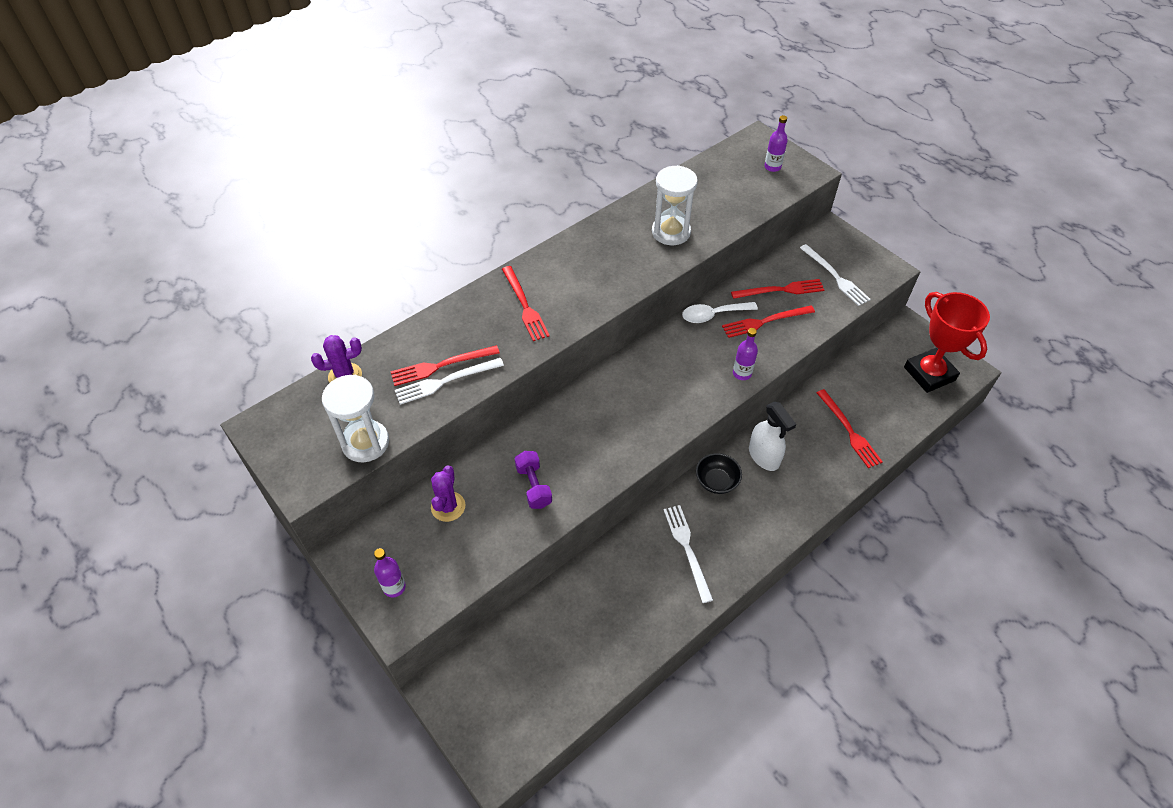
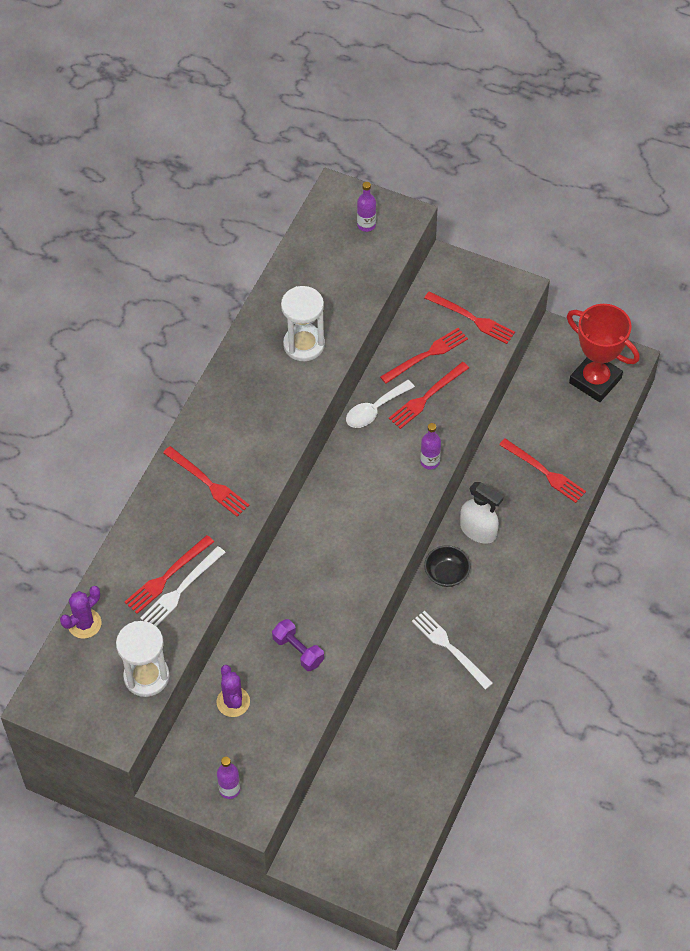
camera: 25 degrees left, 5 degrees up
(835, 277) = (472, 318): white fork -> red fork

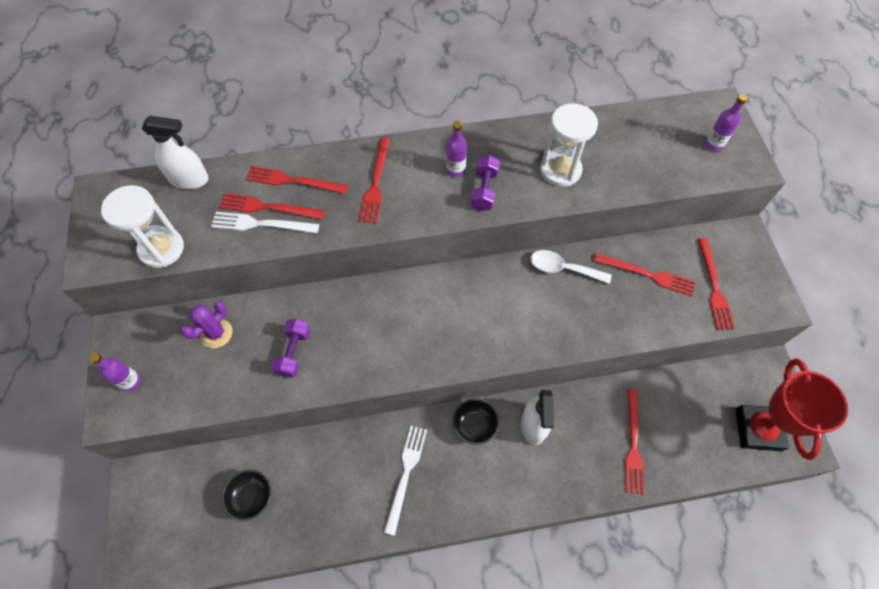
camera: 55 degrees right, 5 degrees up
(84, 623) = (189, 179): purple cactus -> white spray bottle
(279, 409) = (484, 190): none -> purple dumbbell
(384, 774) = (251, 497): none -> black bowl
(427, 397) = (608, 299): red fork -> red fork (293, 181)
(430, 462) = (549, 341): purple bottle -> purple bottle (455, 170)

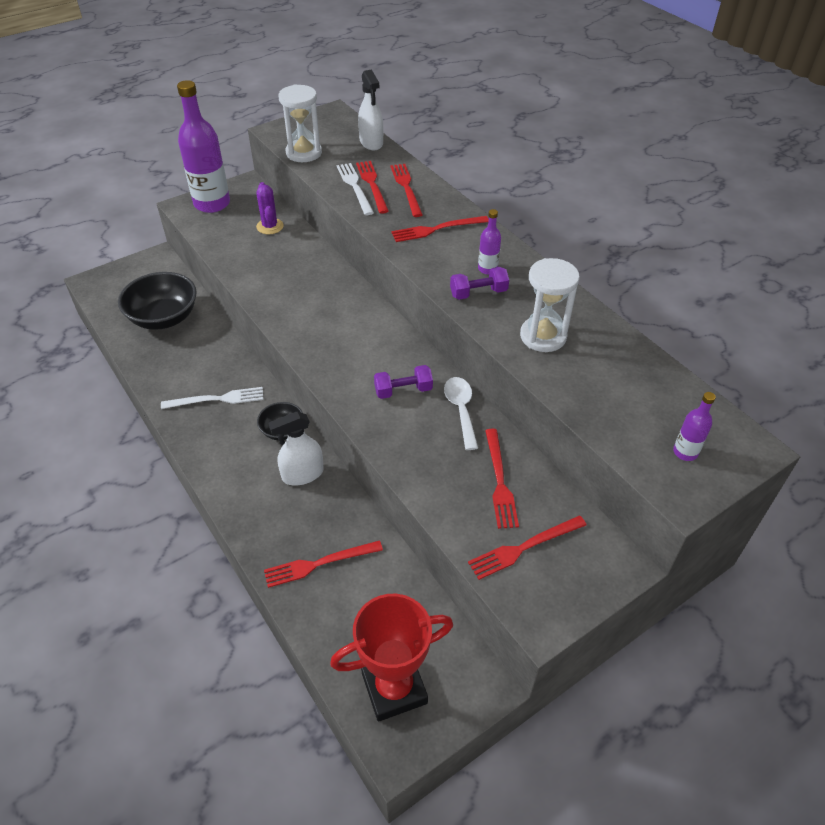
camera: 65 degrees right, 15 degrees down
(130, 381) = (212, 204): purple bottle -> purple bottle, size x2.22
(216, 333) = (270, 226): purple cactus -> purple cactus turned 60 degrees clockwise
(251, 497) = (164, 318): black bowl -> black bowl, size x1.85
(294, 352) = (274, 269): purple dumbbell -> purple dumbbell (403, 390)

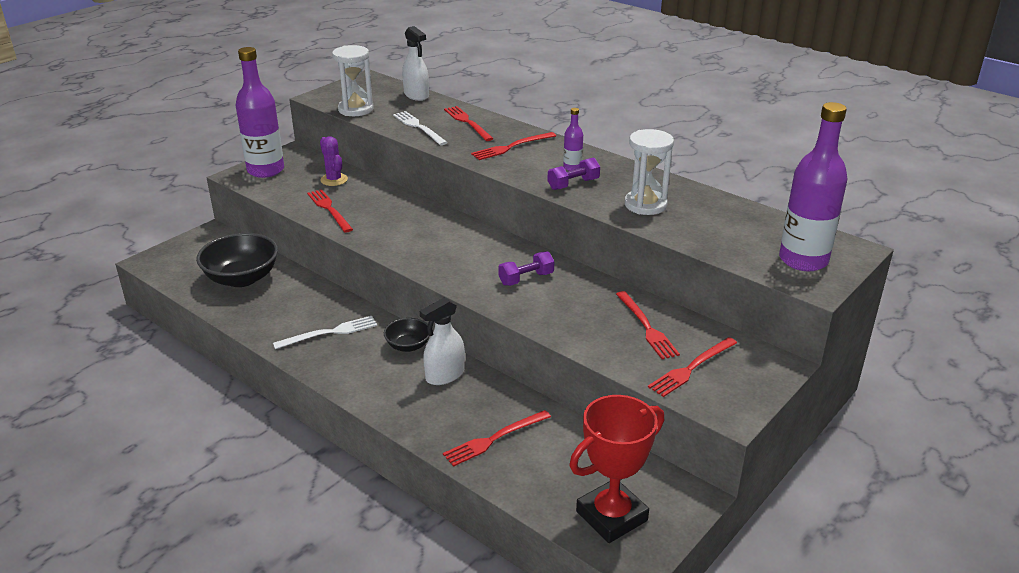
camera: 15 degrees left, 15 degrees down
(372, 185) = (434, 124): red fork -> red fork (329, 209)
(461, 410) = (586, 284): white spoon -> none
(685, 452) = (803, 260): purple bottle -> purple bottle, size x2.22

